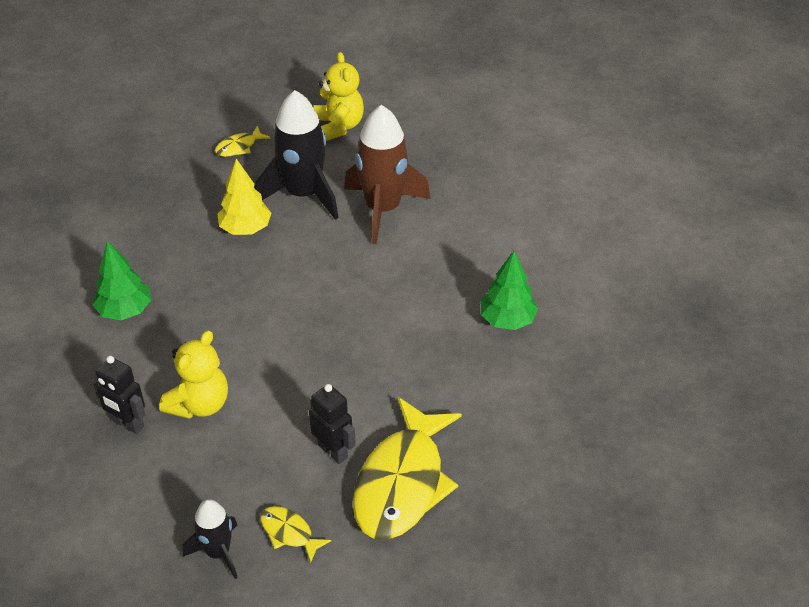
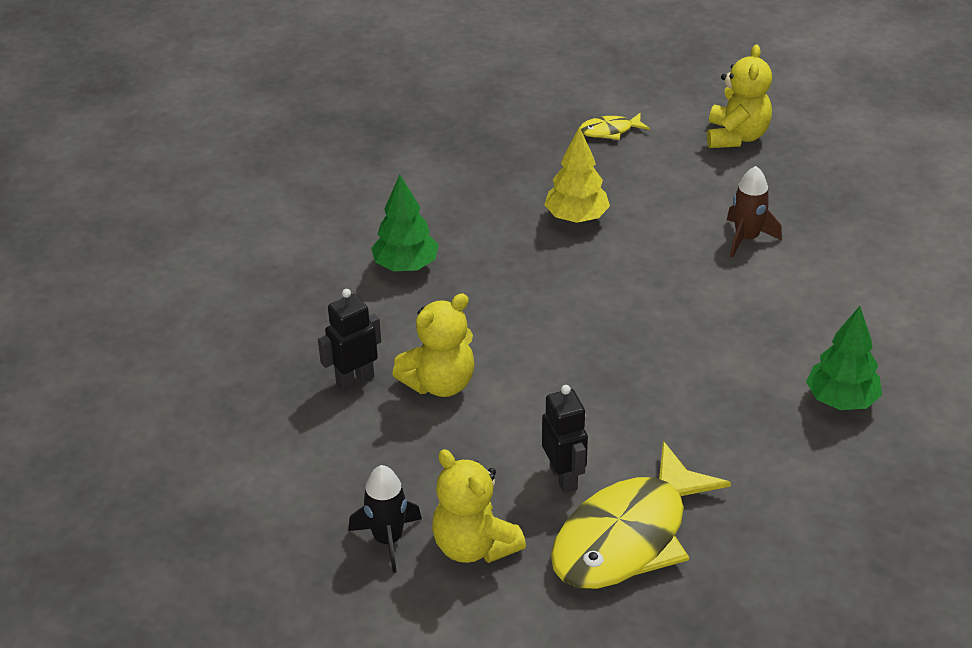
camera: 25 degrees right, 5 degrees down
(128, 424) = (355, 380): black robot -> black robot turned 90 degrees clockwise
(289, 533) = (474, 546): yellow fish -> yellow teddy bear
(303, 194) = (660, 199): black rocket -> none
(383, 209) = (746, 238): brown rocket -> brown rocket, size x0.55

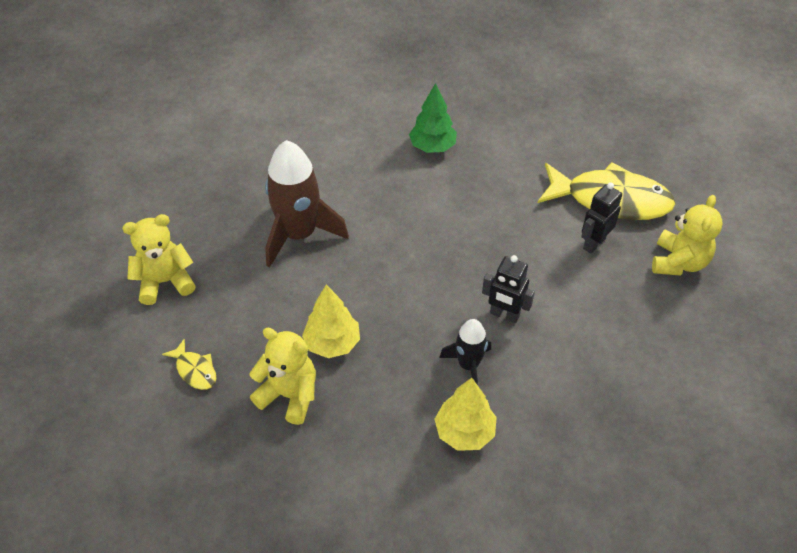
camera: 120 degrees left, 10 degrees up
(355, 380) = (607, 397): black robot -> black robot (504, 315)
(388, 539) = (712, 305): black rocket -> black rocket (468, 365)
(406, 266) = (464, 432): green tree -> yellow tree
(440, 383) = (569, 343): yellow teddy bear -> yellow teddy bear (289, 395)
(746, 238) = (299, 234): brown rocket -> brown rocket, size x1.81

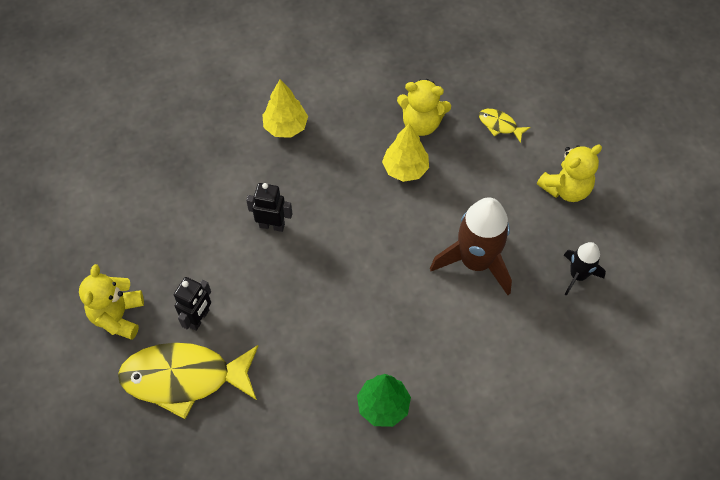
camera: 165 degrees right, 10 degrees up
(468, 365) = (293, 176): black rocket -> black rocket (578, 275)

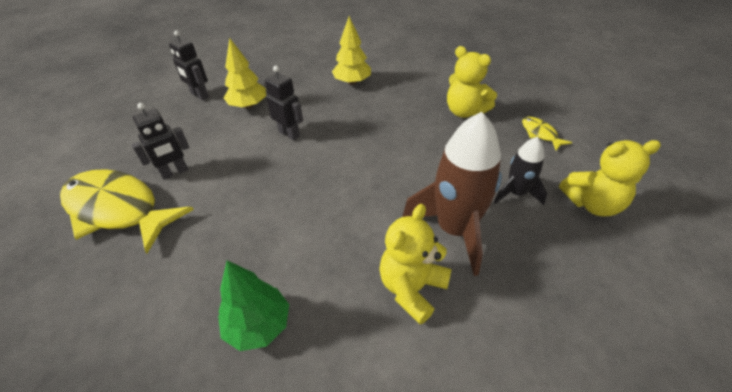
camera: 30 degrees right, 15 degrees down
(118, 316) = (124, 147): yellow teddy bear -> yellow teddy bear (412, 288)
(132, 216) = (199, 95): none -> black robot
(405, 169) = (430, 135): yellow tree -> yellow tree (248, 106)
(578, 275) = (574, 292): black rocket -> black rocket (516, 193)

